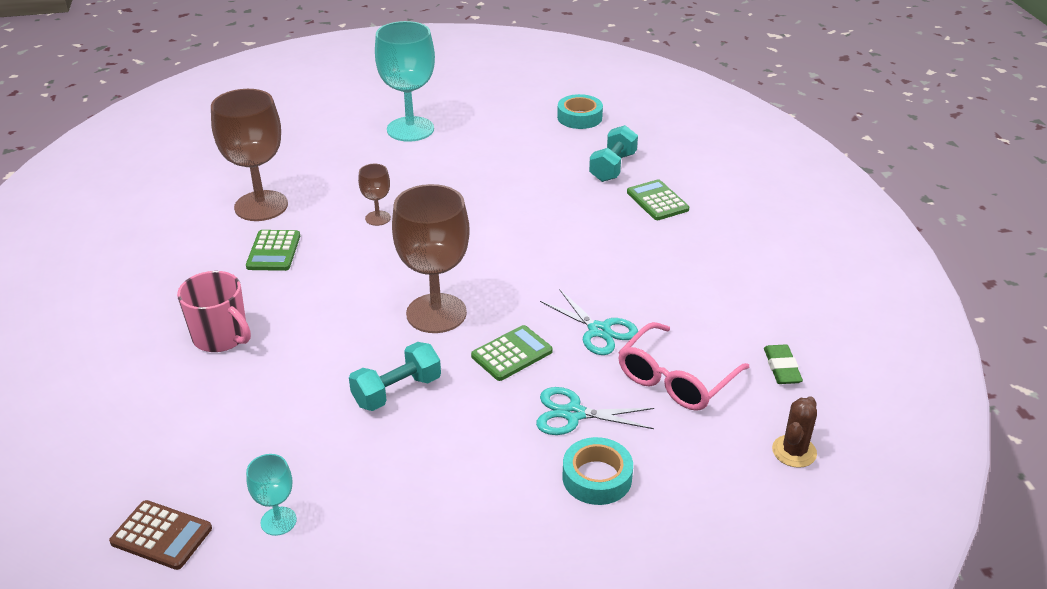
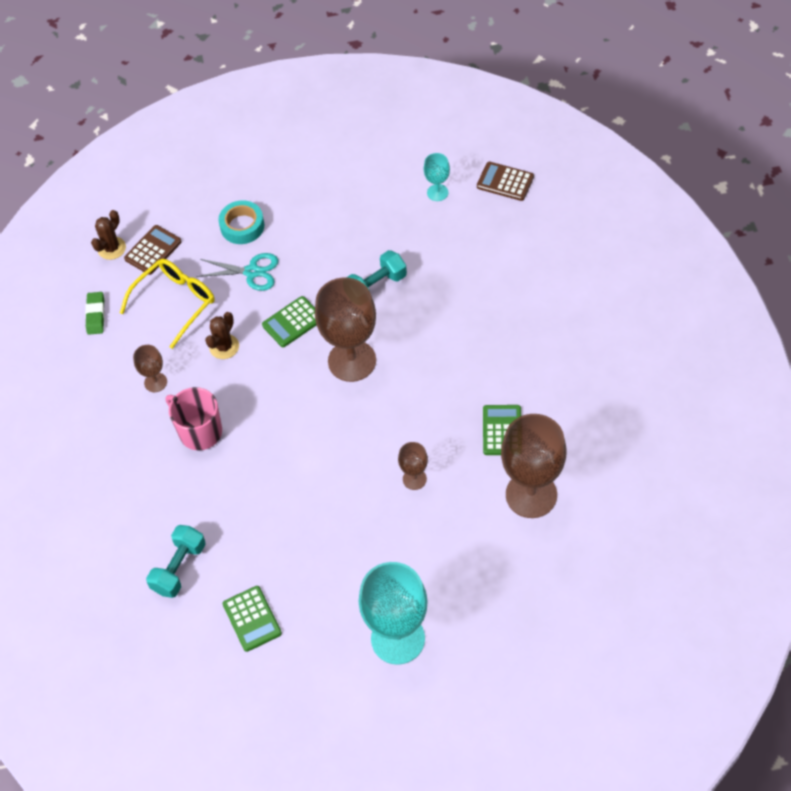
camera: 175 degrees left, 20 degrees up
(221, 337) = (517, 332): pink mug -> pink mug (199, 431)
(579, 117) = (202, 668): turquoise tape -> none
(599, 330) = (224, 347): turquoise scissors -> brown cactus
(657, 201) = (144, 512): green calculator -> green calculator (252, 619)
(675, 379) = (175, 303): pink glasses -> yellow glasses
(677, 298) = (155, 382): none -> brown goblet
(728, 446) = (153, 250): none -> brown calculator

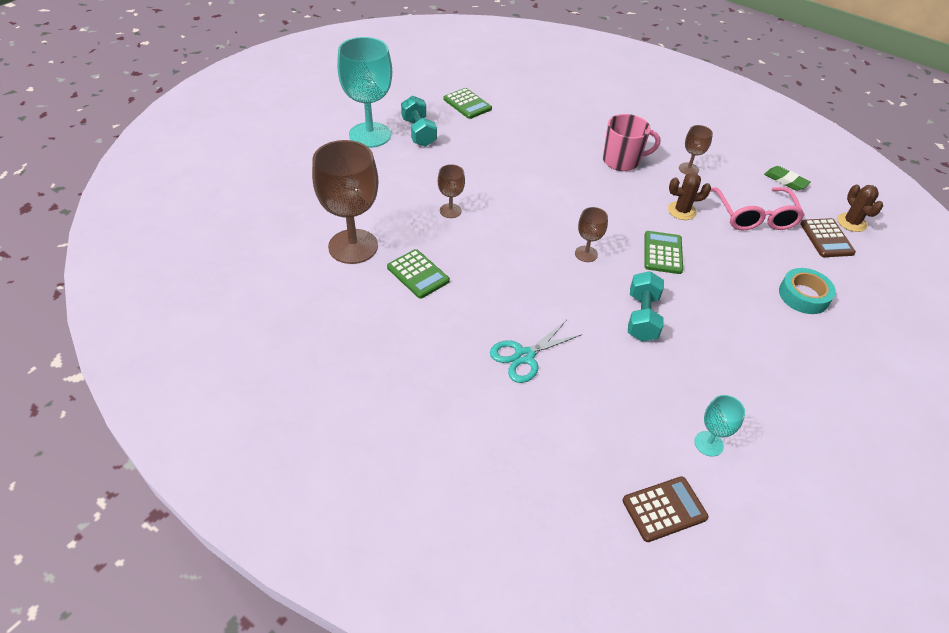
camera: 130 degrees right, 10 degrees down
(175, 303) = (754, 216): yellow glasses -> pink glasses
(179, 568) = (537, 103): turquoise dumbbell -> turquoise dumbbell (419, 132)
(224, 347) = (681, 211): brown cactus -> brown cactus turned 75 degrees counterclockwise
(252, 272) = (742, 268): turquoise scissors -> turquoise scissors (524, 356)
(252, 619) = (467, 104): green calculator -> green calculator turned 150 degrees counterclockwise
(352, 361) = (586, 254): brown goblet -> brown goblet, size x0.47

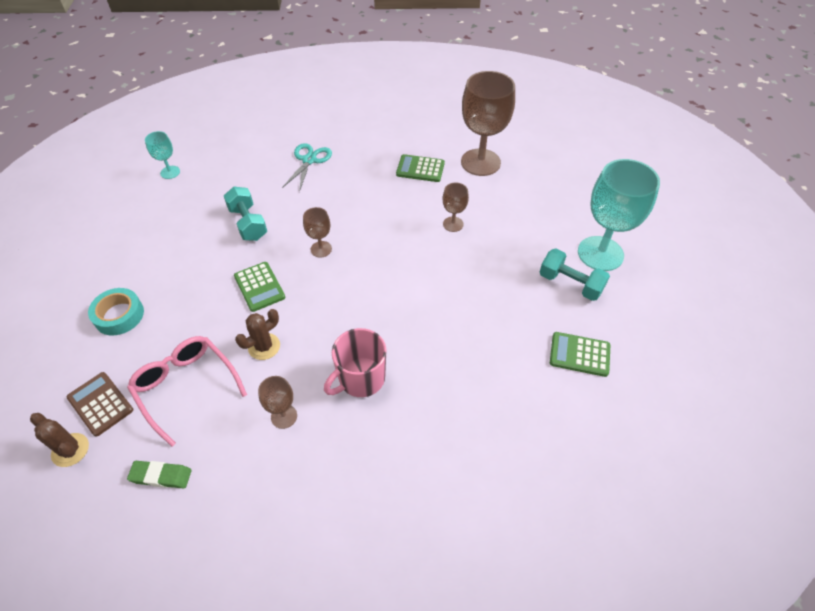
camera: 145 degrees right, 5 degrees up
(664, 509) = (185, 134): brown calculator -> none

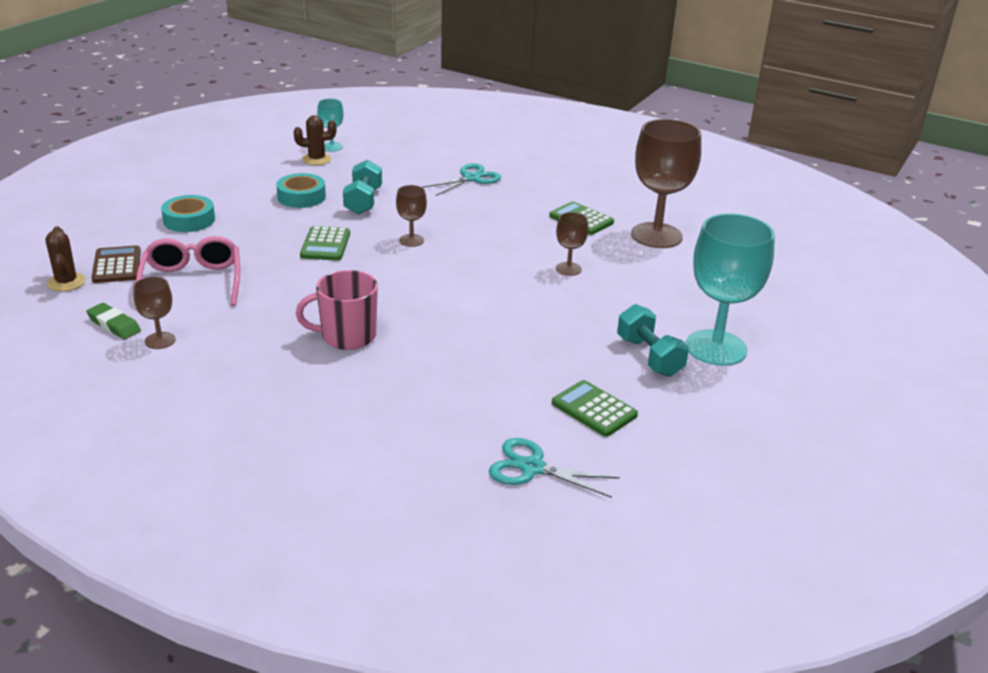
camera: 30 degrees right, 20 degrees down
(193, 242) = (301, 197): none -> turquoise tape
(264, 346) = (285, 283): brown cactus -> brown cactus (316, 159)
(284, 416) = (251, 332): brown goblet -> brown goblet (160, 340)
(590, 435) = (532, 468): none -> turquoise scissors

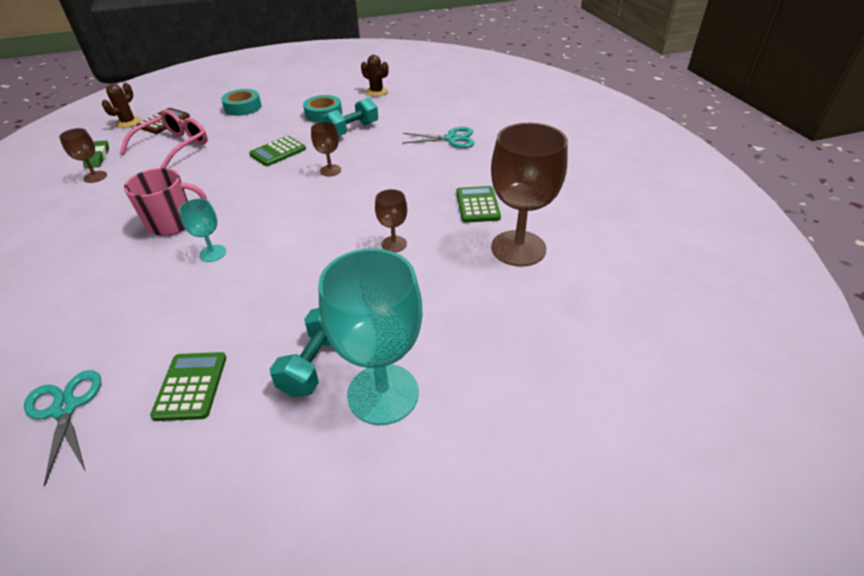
camera: 45 degrees right, 10 degrees up
(332, 147) = (400, 86): turquoise goblet -> turquoise goblet (213, 253)
(347, 336) = (172, 223): pink mug -> pink mug turned 135 degrees clockwise

